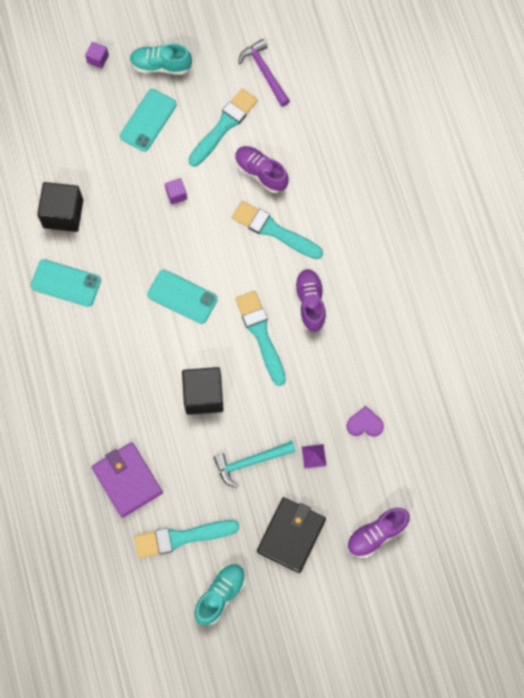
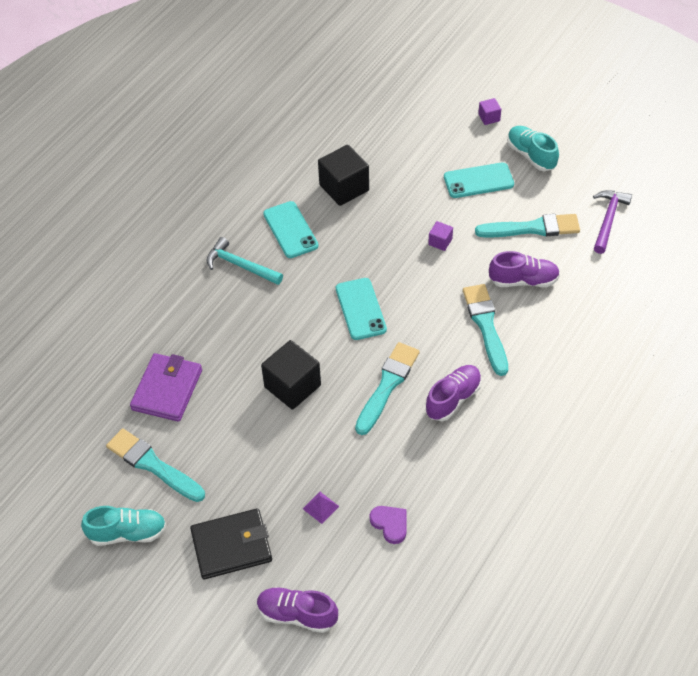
camera: 50 degrees right, 20 degrees down
(250, 462) = (267, 463): turquoise hammer -> turquoise hammer (240, 265)
(261, 173) = (523, 280): purple shoe -> purple shoe turned 90 degrees clockwise

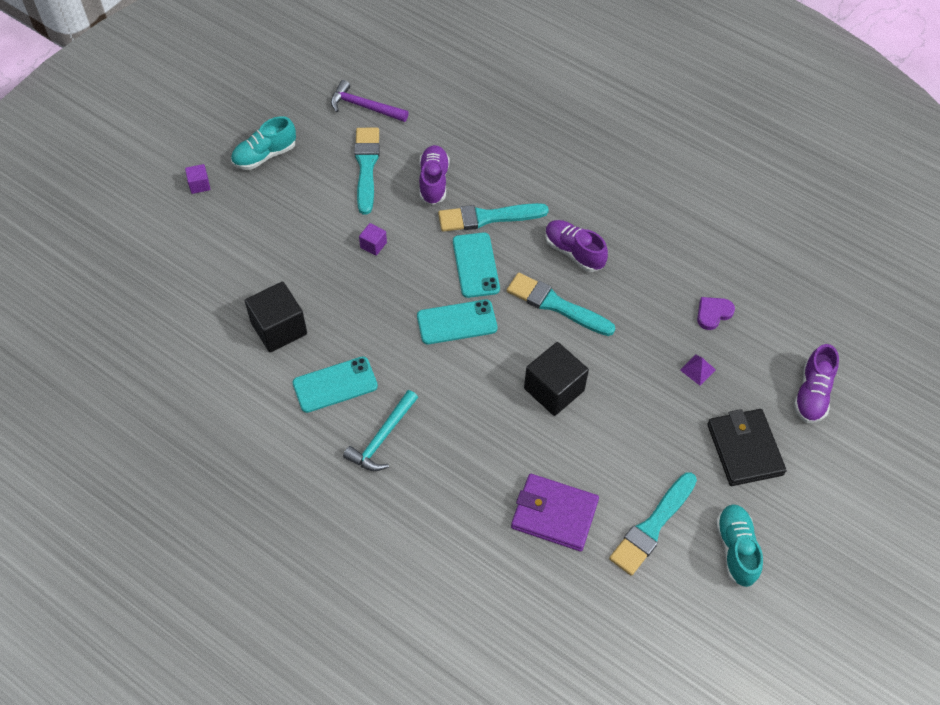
camera: 90 degrees left, 5 degrees up
(478, 181) = (292, 204): turquoise phone -> turquoise phone (475, 265)

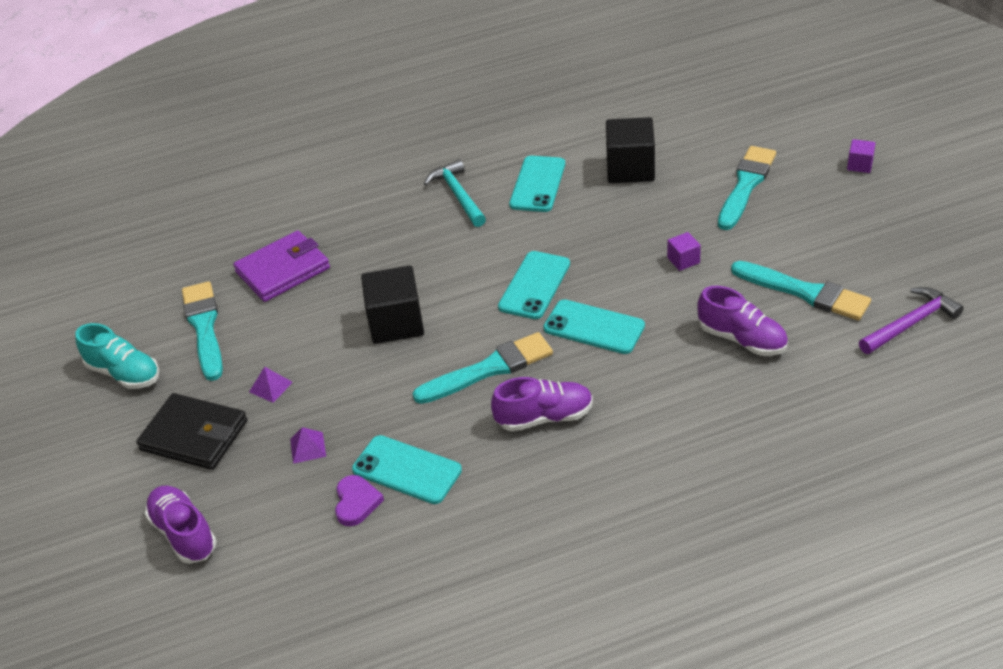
camera: 130 degrees right, 15 degrees down
(265, 155) = (875, 220): turquoise shoe -> none
(487, 217) = (653, 364): turquoise brush -> turquoise brush (746, 185)
(669, 302) = (407, 470): none -> turquoise phone
(669, 431) = (270, 387): none -> purple pyramid

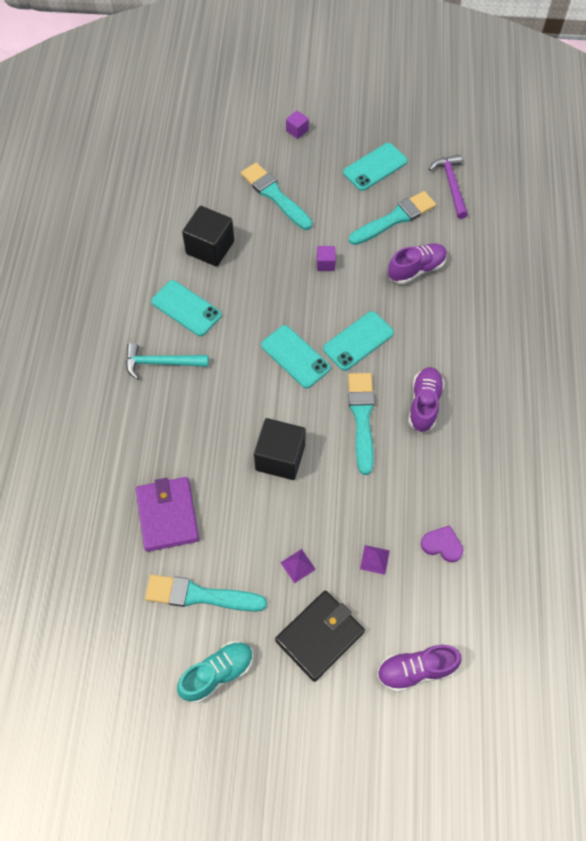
camera: 70 degrees left, 20 degrees up
(407, 470) = (428, 503): turquoise phone -> turquoise phone (375, 167)

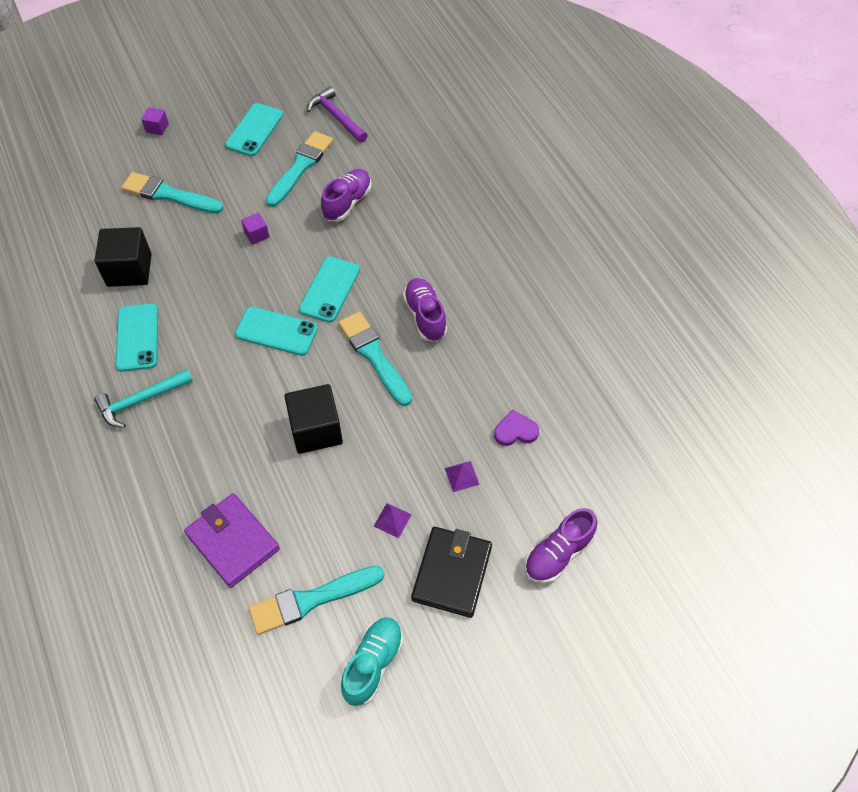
camera: 30 degrees left, 5 degrees down
(186, 308) = (137, 337): turquoise phone -> turquoise phone turned 75 degrees clockwise

